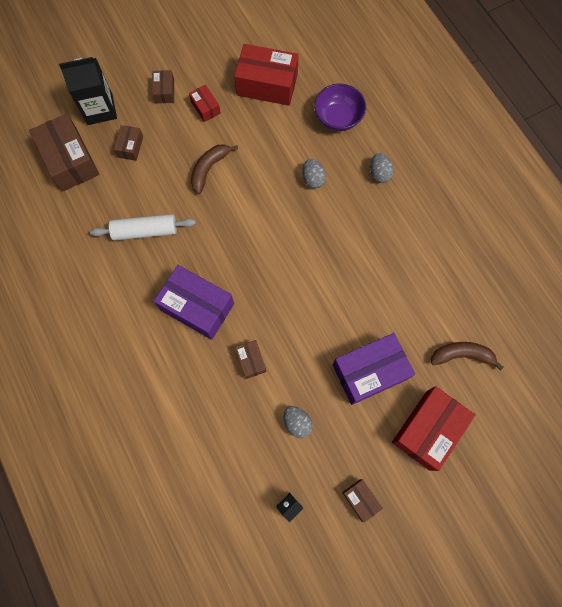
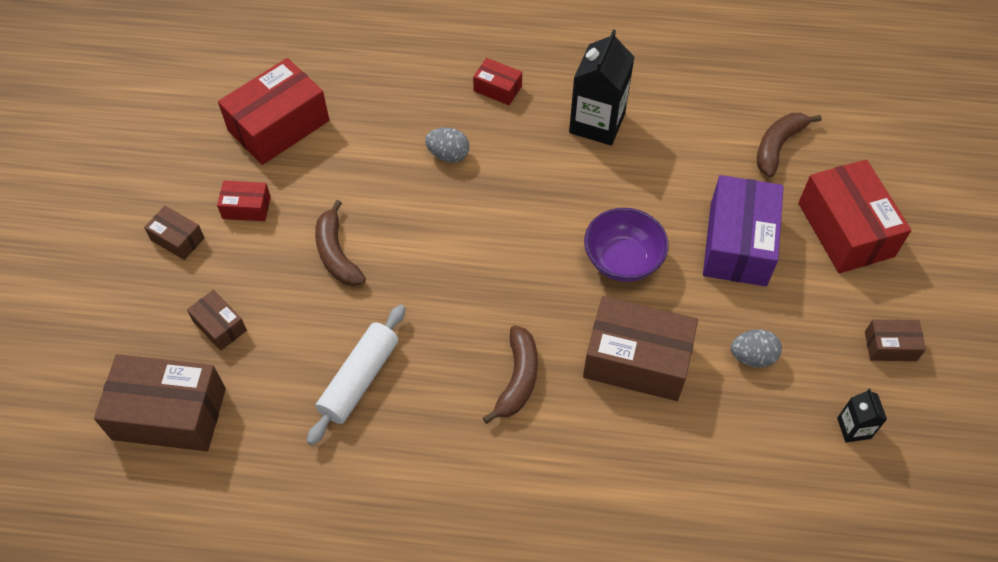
camera: 55 degrees left, 15 degrees down
(100, 109) = (127, 331): black carton -> black carton (597, 123)
(197, 307) = (517, 379): purple box -> brown banana
(251, 361) = (636, 360): brown box -> brown box, size x2.02
(338, 118) = (391, 84): purple bowl -> purple bowl (622, 260)
(379, 173) = (497, 89): grey egg -> red box

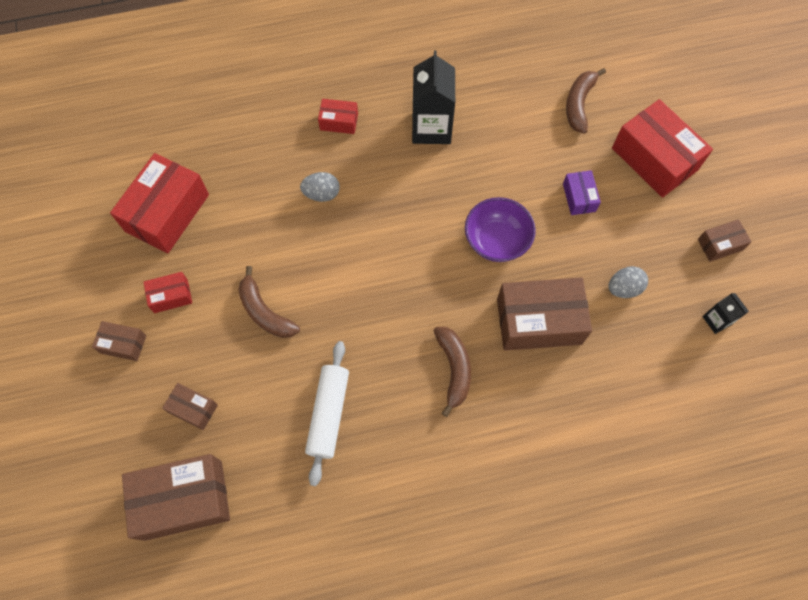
camera: 20 degrees left, 10 degrees up
(738, 244) = (579, 197): purple box -> purple box, size x0.49

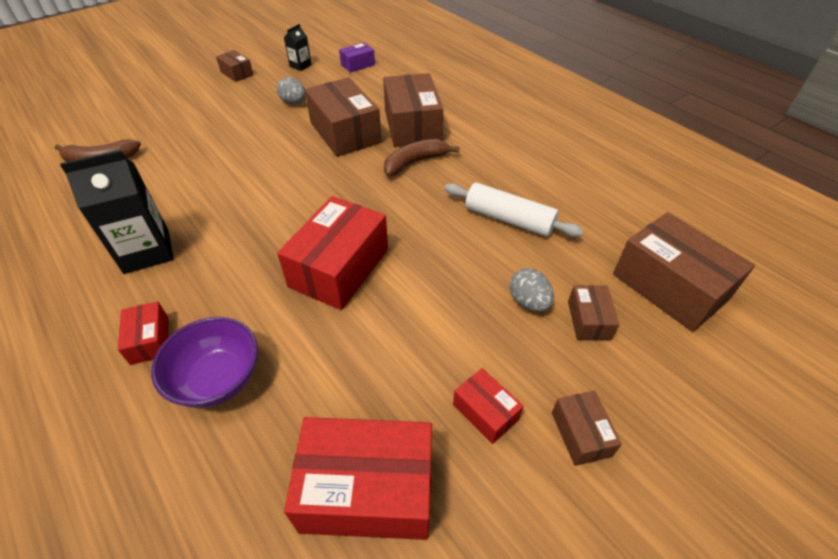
camera: 115 degrees left, 20 degrees down
(265, 312) = (445, 306): brown banana -> none
(322, 194) = (269, 315): grey egg -> grey egg (528, 302)
(329, 414) = (509, 219): white rolling pin -> white rolling pin turned 45 degrees clockwise
(496, 241) = (278, 171): purple bowl -> purple bowl (218, 379)
(523, 396) = (412, 126): none -> brown box
(579, 197) = (214, 138): purple box -> purple box (357, 65)
(654, 159) = (161, 111): red box -> red box (339, 268)

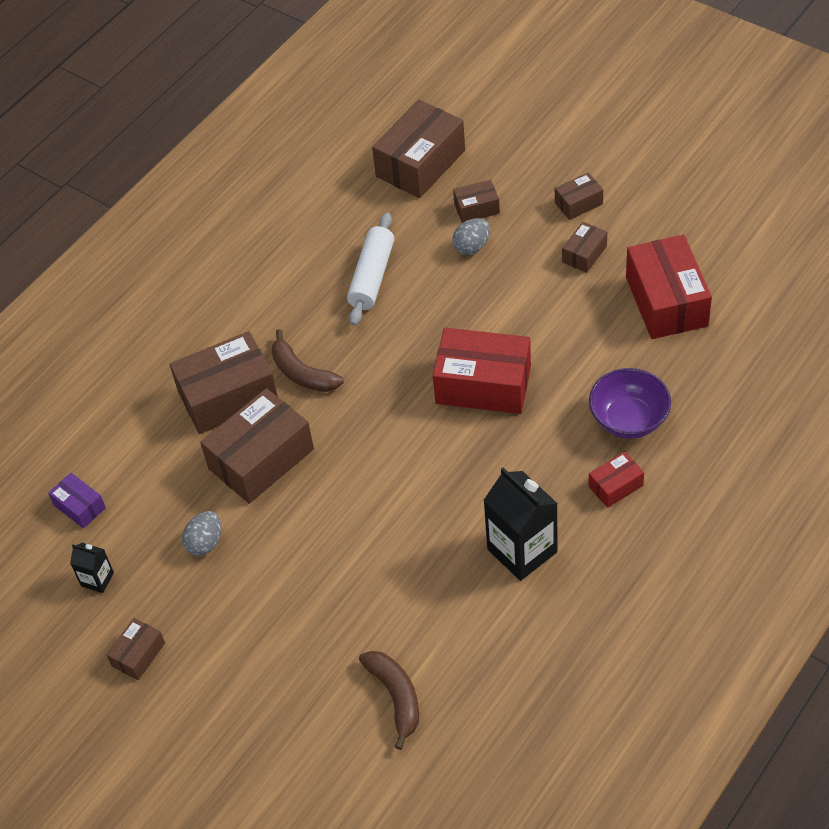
camera: 100 degrees left, 5 degrees up
(485, 412) = (584, 254): red box -> brown box

